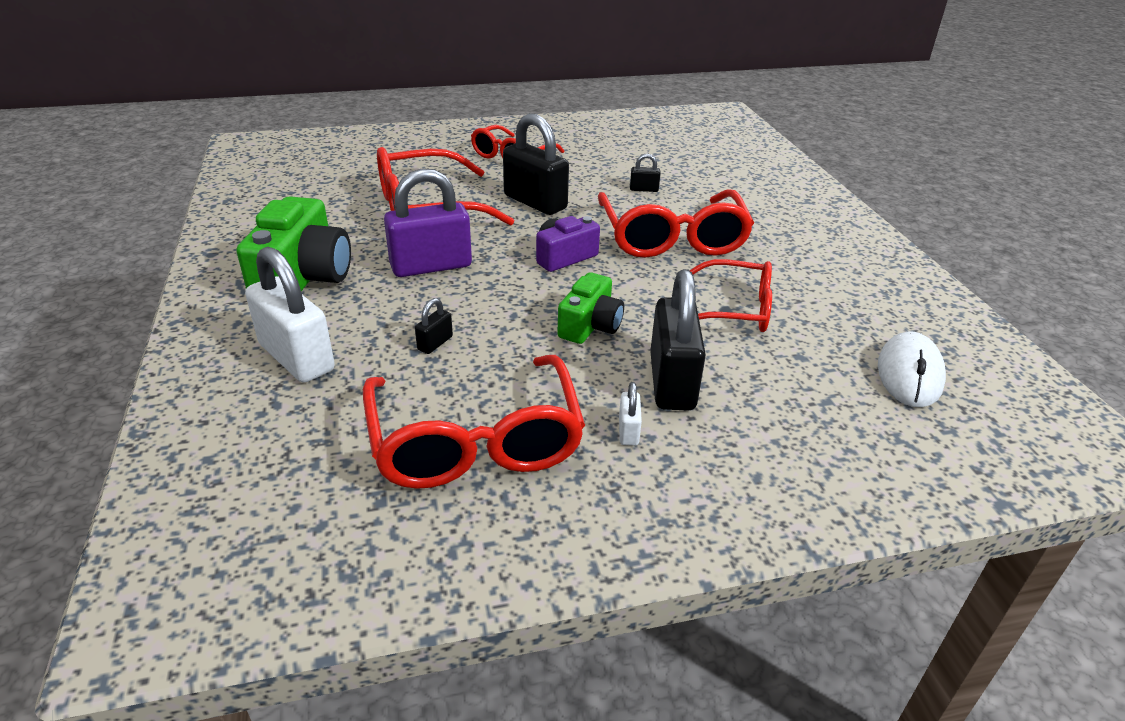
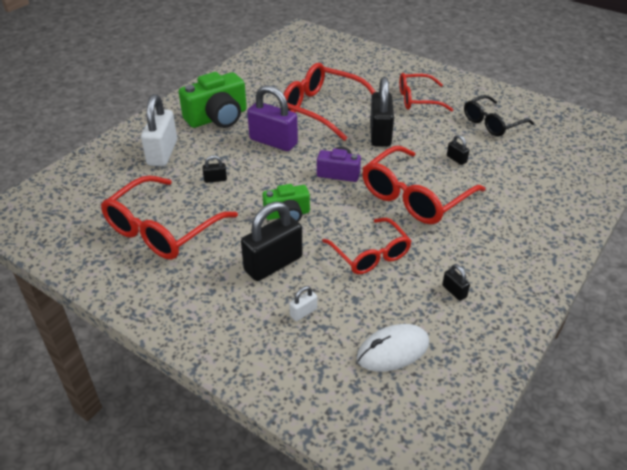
camera: 50 degrees right, 5 degrees up
(615, 147) = (492, 123): none -> black glasses
(628, 431) = (218, 269): white padlock -> white padlock (303, 312)
(849, 293) = (454, 291): none -> black padlock

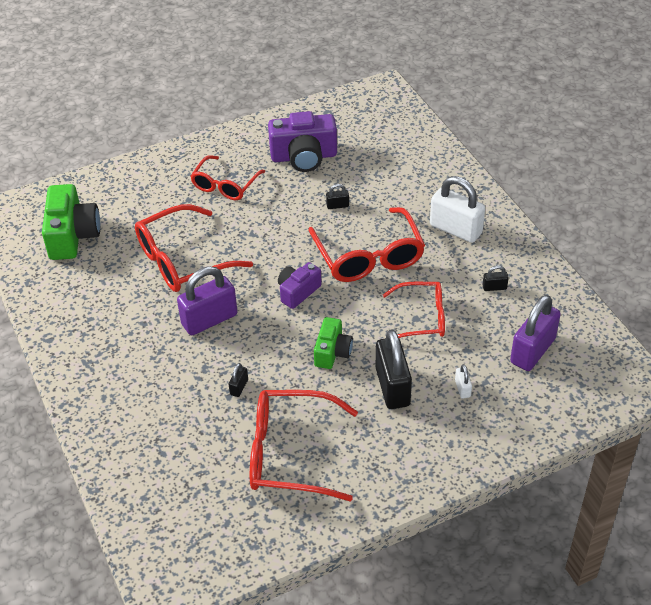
camera: 60 degrees left, 5 degrees up
(162, 153) = (157, 417): white padlock -> white padlock (455, 229)
(162, 229) = (290, 453): red glasses -> red glasses turned 120 degrees clockwise
(217, 117) = (127, 349): green camera -> green camera (72, 235)
(380, 134) = (260, 237): black padlock -> none
(393, 350) = (532, 351): white mouse -> purple padlock
(492, 123) = (304, 157): black glasses -> purple camera

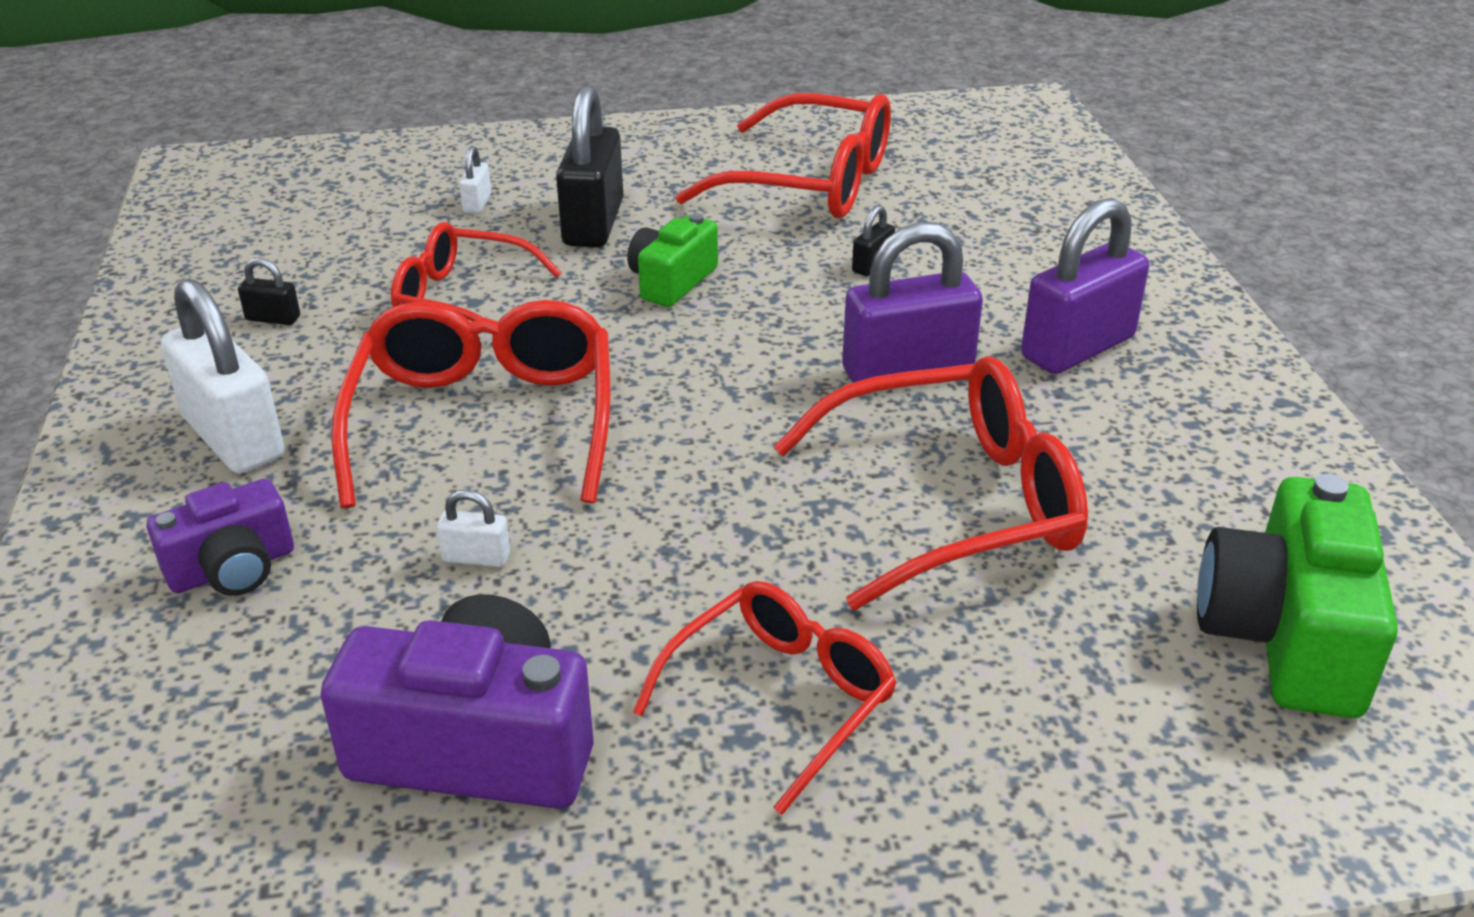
camera: 165 degrees left, 10 degrees down
(298, 292) = (689, 385): purple camera -> purple camera (233, 568)
(337, 205) = (476, 557): black padlock -> white padlock
(532, 351) = (311, 225): purple padlock -> purple padlock (1077, 347)

